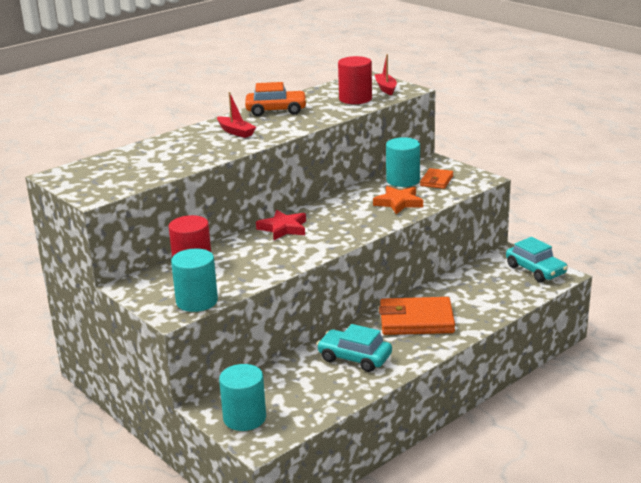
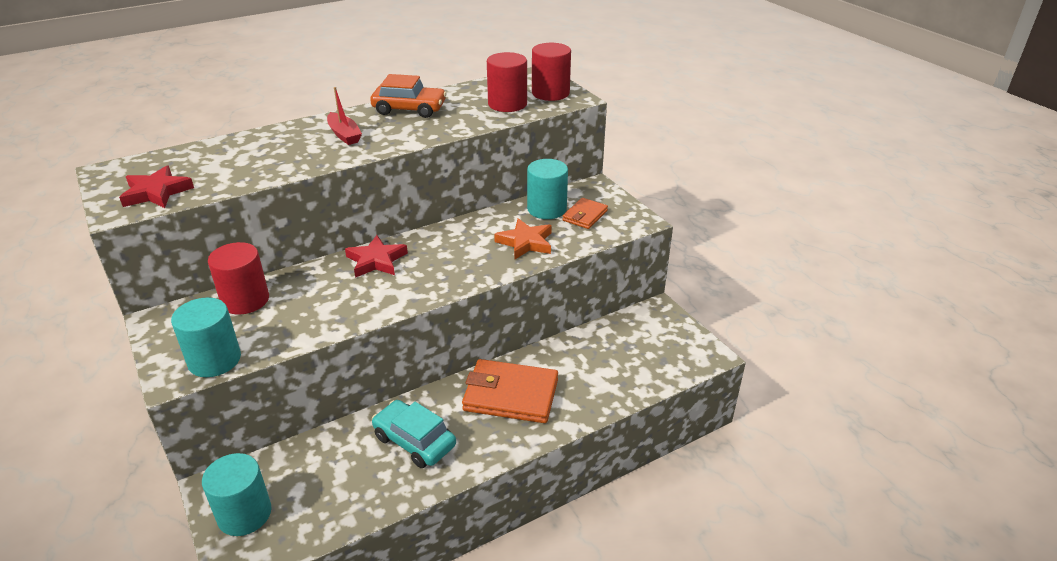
camera: 10 degrees right, 10 degrees up
(114, 182) = (156, 192): none -> red star
(385, 88) = (550, 93): red boat -> red cylinder
(535, 270) = (680, 341): turquoise car -> none

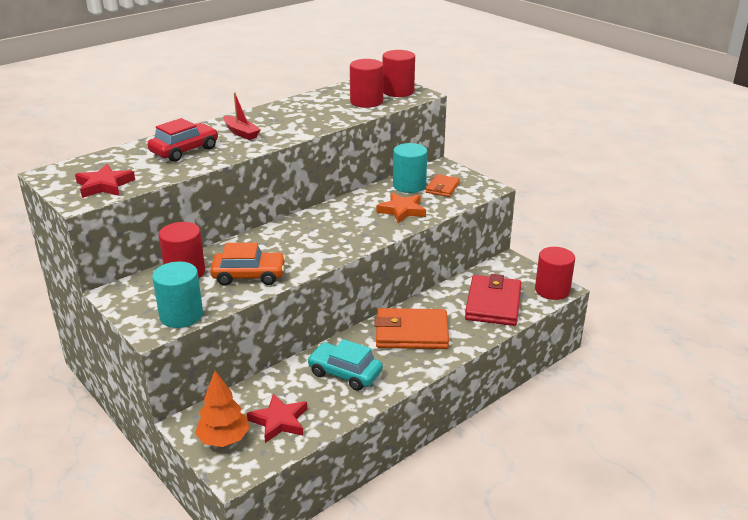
camera: 10 degrees left, 5 degrees down
(244, 514) = (224, 439): turquoise cylinder -> orange tree
(269, 153) = (184, 150): none -> red car
(376, 260) = (283, 234): red star -> red star (279, 421)
(409, 109) = (286, 111): orange car -> orange car (249, 275)
(621, 367) = (493, 304): none -> red wallet
(699, 356) = (552, 290): none -> red cylinder

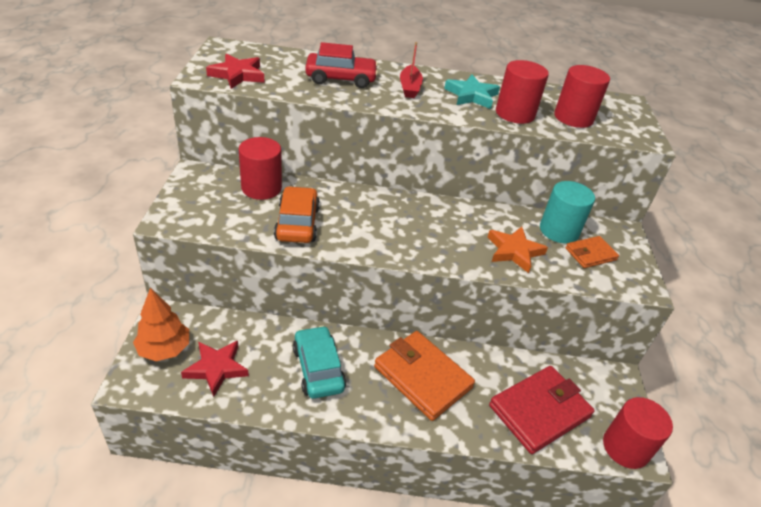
camera: 40 degrees right, 10 degrees up
(181, 315) = (202, 222): turquoise cylinder -> none
(249, 275) = (297, 223): orange car -> orange car turned 135 degrees counterclockwise
(288, 118) = (471, 95): none -> turquoise star
(398, 91) = (624, 124): red cylinder -> red cylinder (515, 114)

